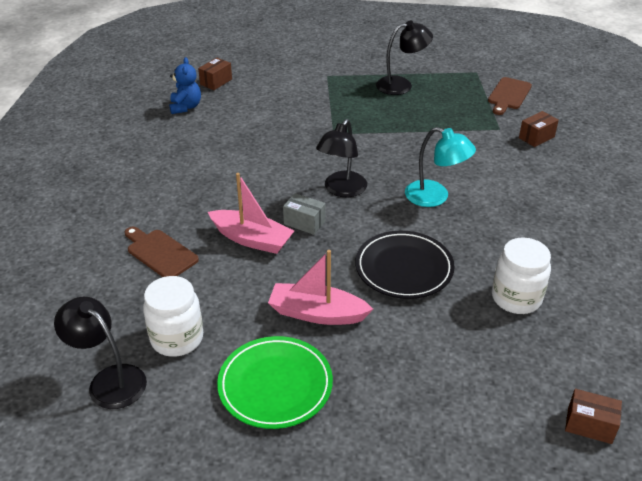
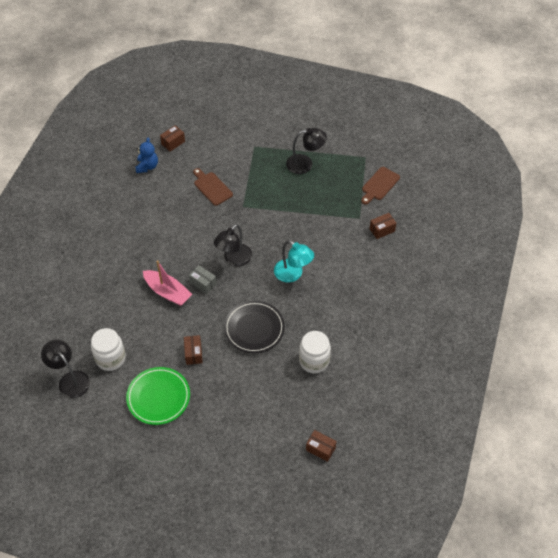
camera: 10 degrees right, 15 degrees up
(160, 253) = (110, 294): brown cutting board -> brown cutting board (212, 187)
(317, 313) = (193, 353): pink boat -> brown box

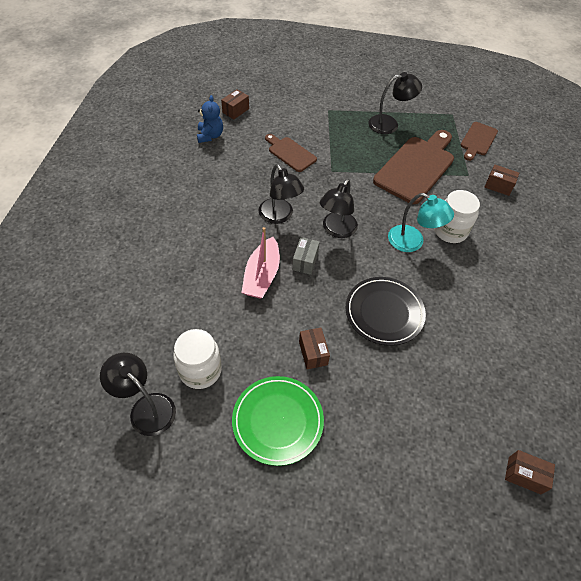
camera: 10 degrees left, 0 degrees up
(167, 292) = (262, 275): pink boat -> pink boat turned 75 degrees clockwise
(191, 244) = (279, 216): none -> black lamp
(203, 283) = (305, 261): grey box -> grey box turned 75 degrees clockwise
(314, 361) = (473, 348): white jar -> white jar (450, 231)
(316, 207) = (416, 167): none -> brown cutting board
(382, 230) = (498, 186): brown box -> brown box turned 60 degrees clockwise

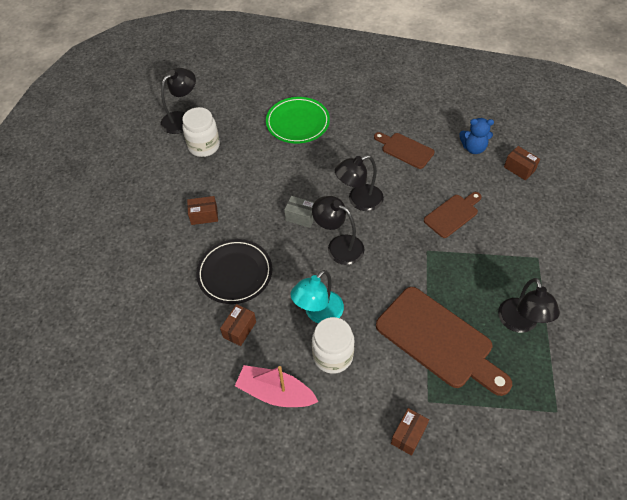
camera: 100 degrees right, 0 degrees up
(262, 275) = (288, 185): pink boat -> pink boat (276, 393)
(277, 421) = (152, 190): green plate -> green plate (297, 123)
(478, 140) = (500, 433): brown cutting board -> brown cutting board (405, 149)
(524, 475) = (60, 352): brown box -> brown box (239, 329)

